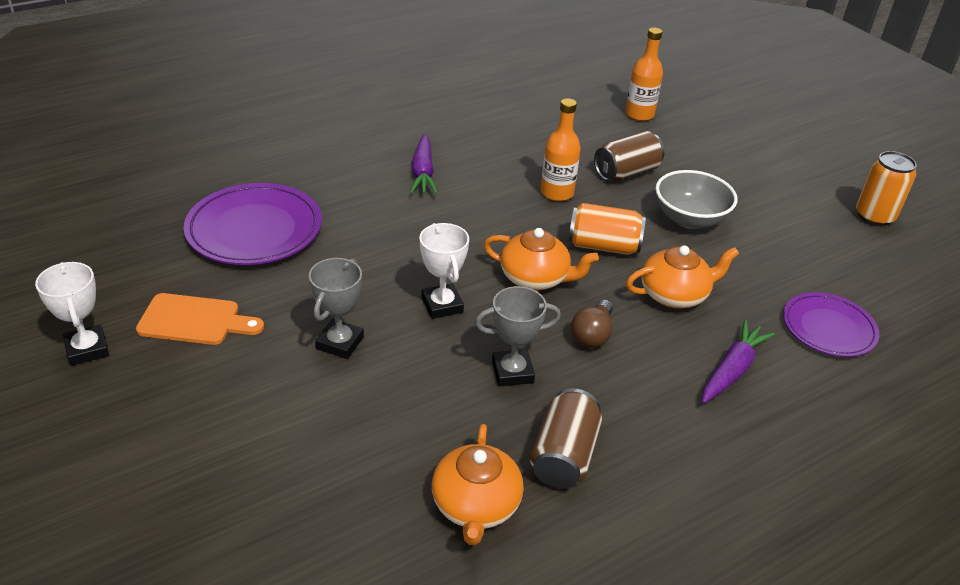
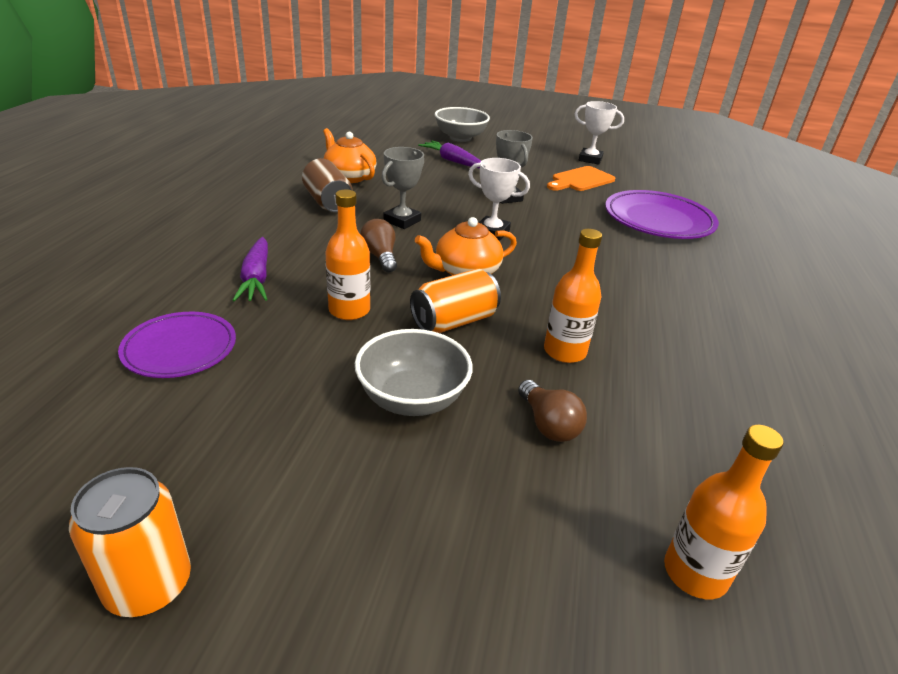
camera: 135 degrees right, 5 degrees down
(143, 529) = (460, 138): none -> grey bowl
(423, 172) = (679, 306): purple carrot -> purple carrot (452, 161)
(626, 173) = (548, 424): brown can -> brown light bulb
(675, 295) = (349, 310): orange teapot -> orange bottle

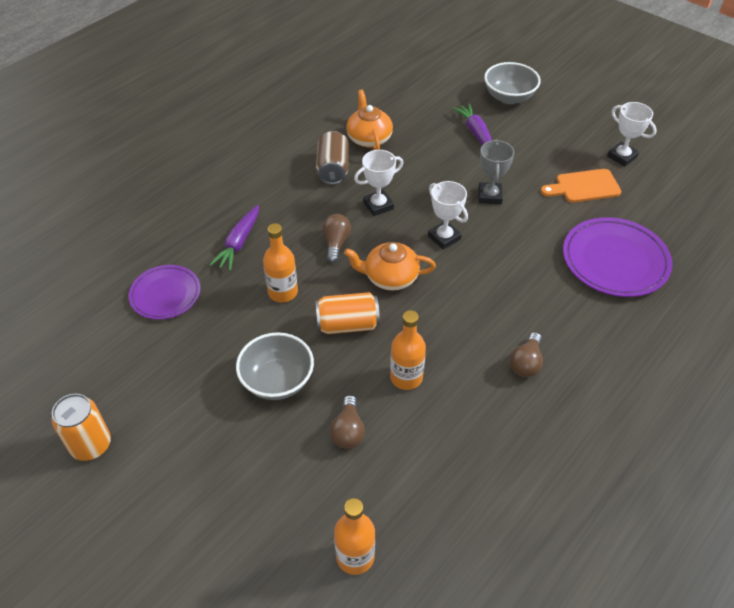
camera: 30 degrees right, 15 degrees up
(402, 221) = (378, 205): grey trophy -> white trophy
(668, 308) = (526, 363): none -> brown light bulb

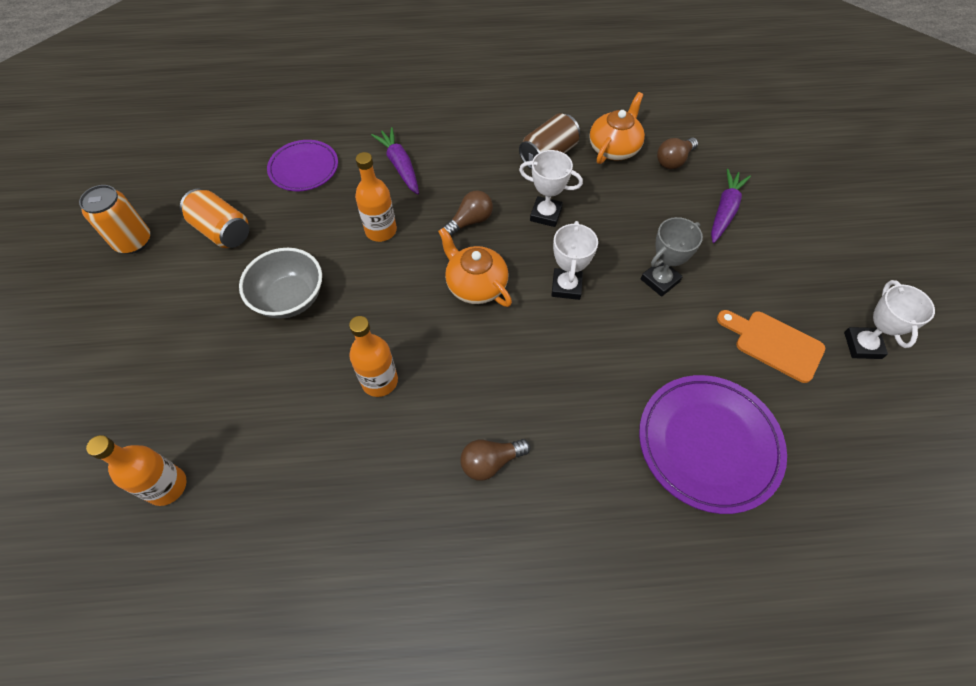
camera: 45 degrees right, 10 degrees up
(239, 243) = (400, 166): purple carrot -> purple carrot turned 90 degrees clockwise
(347, 325) = (393, 297): orange can -> orange can (222, 231)
(348, 431) = (285, 384): brown light bulb -> brown light bulb (673, 161)
(509, 97) = (807, 198): grey bowl -> none

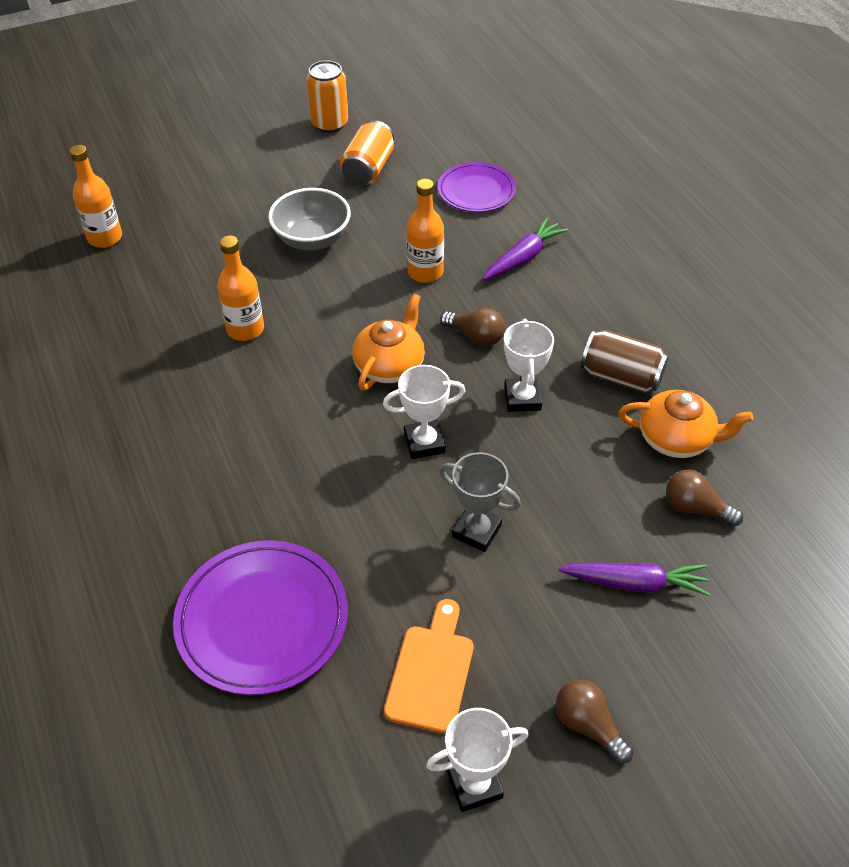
camera: 70 degrees right, 10 degrees down
(490, 462) = (185, 435): brown light bulb -> brown light bulb (588, 725)

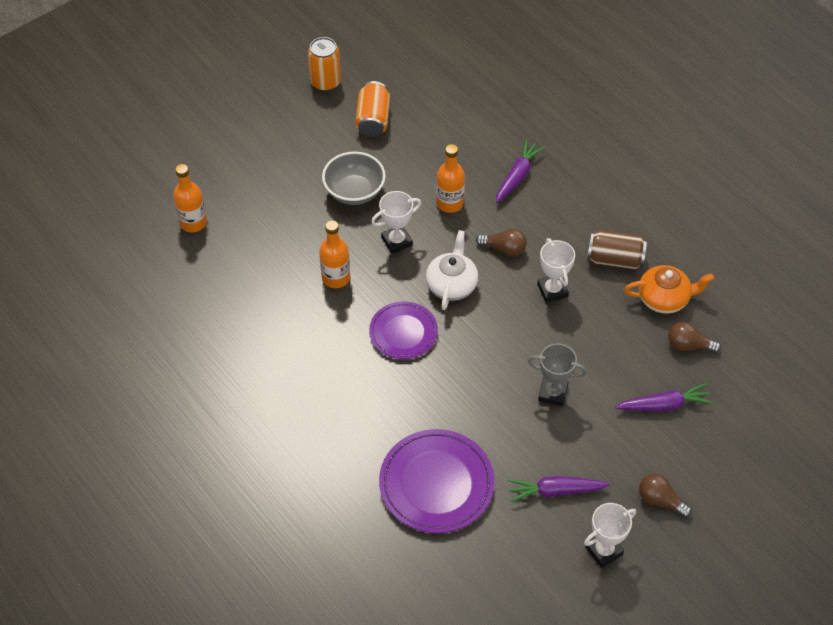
camera: 15 degrees left, 5 degrees up
(390, 365) = (452, 285): orange teapot -> white teapot
(424, 443) = (496, 338): white trophy -> white trophy (397, 241)
(431, 672) = (555, 491): orange cutting board -> purple carrot
(476, 191) = (463, 124): purple plate -> purple plate (403, 332)

